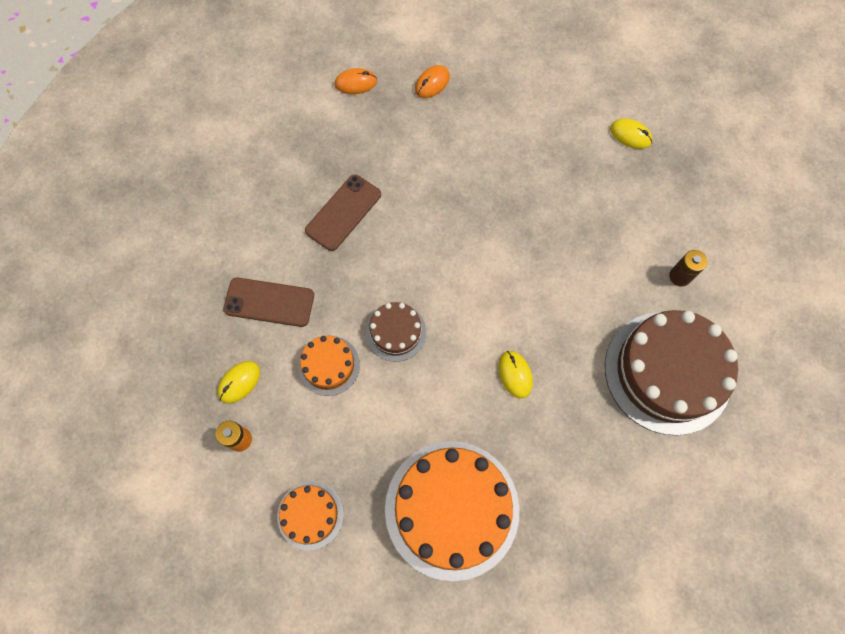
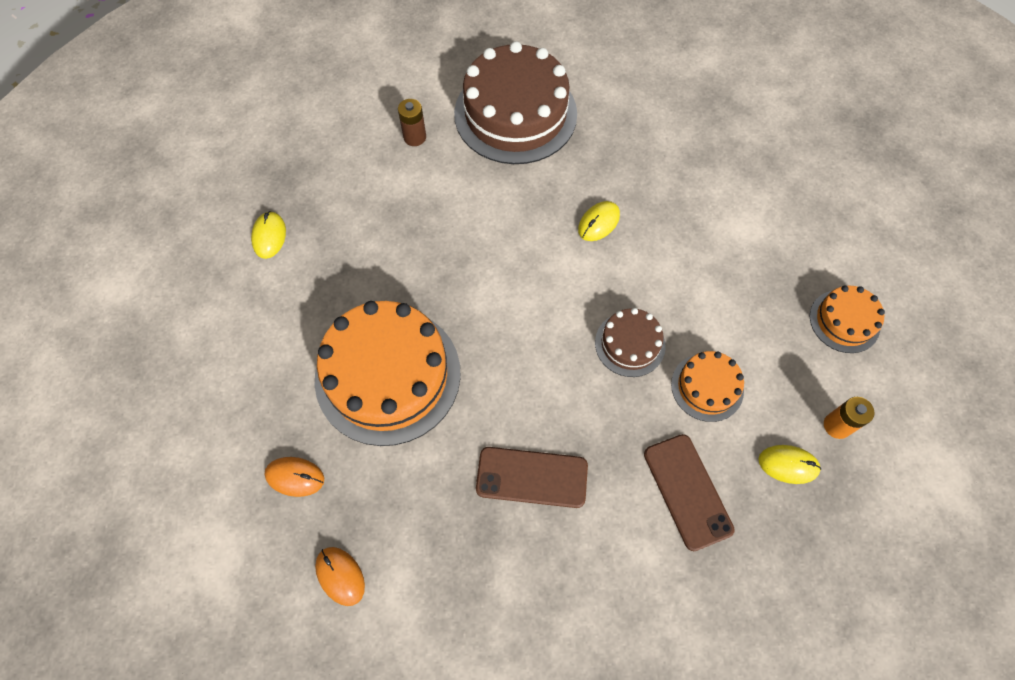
camera: 120 degrees left, 5 degrees down
(452, 509) = (748, 215): orange cake -> orange cake (388, 375)

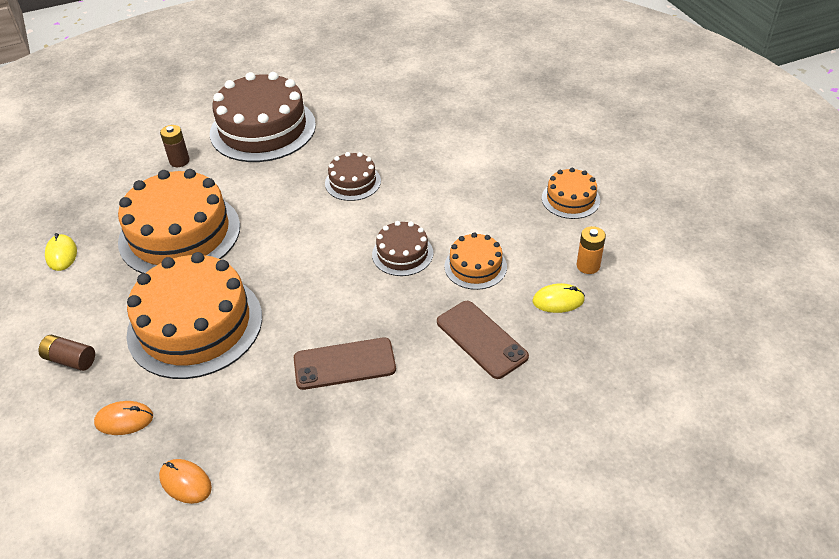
camera: 15 degrees left, 20 degrees down
(255, 382) = (70, 360): none -> brown battery
(395, 243) = (180, 234): none -> orange cake
(598, 223) = (353, 182): yellow mouse -> brown cake

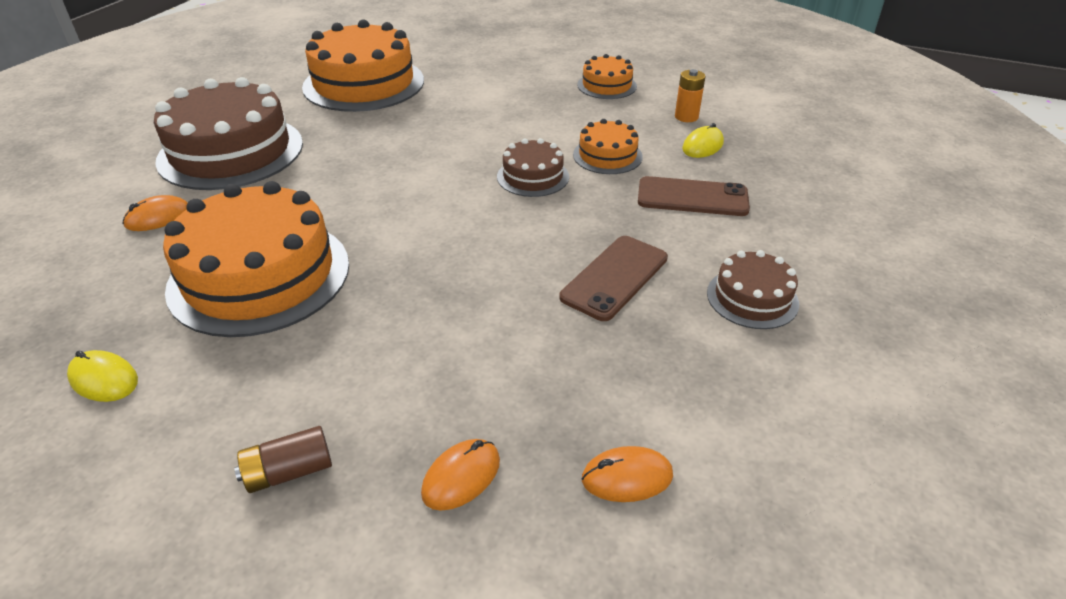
camera: 45 degrees left, 5 degrees down
(179, 161) = (158, 217): brown battery -> orange mouse
(195, 325) = (409, 339): orange cake -> orange cake (364, 83)
(353, 182) = (401, 150): brown cake -> brown cake (752, 298)

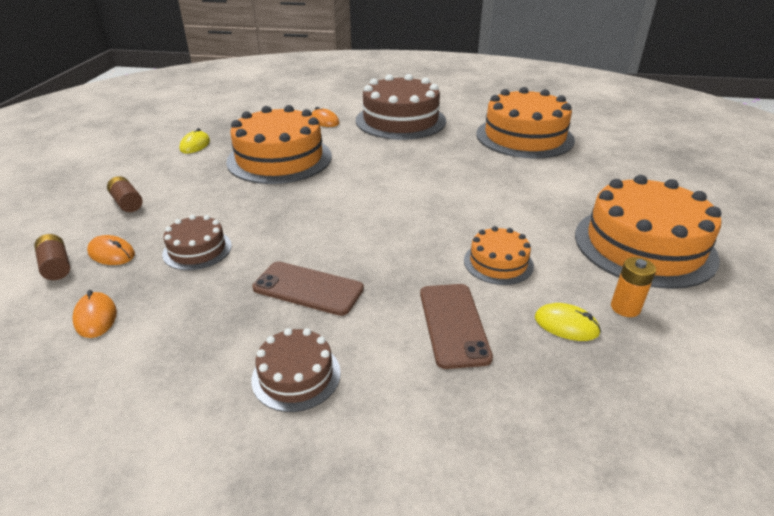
camera: 75 degrees right, 5 degrees down
(471, 555) = (56, 266): none -> brown battery
(533, 176) = (437, 229): brown cake -> brown cake (197, 250)
(607, 85) = (644, 245): orange cake -> orange cake, size x2.03

